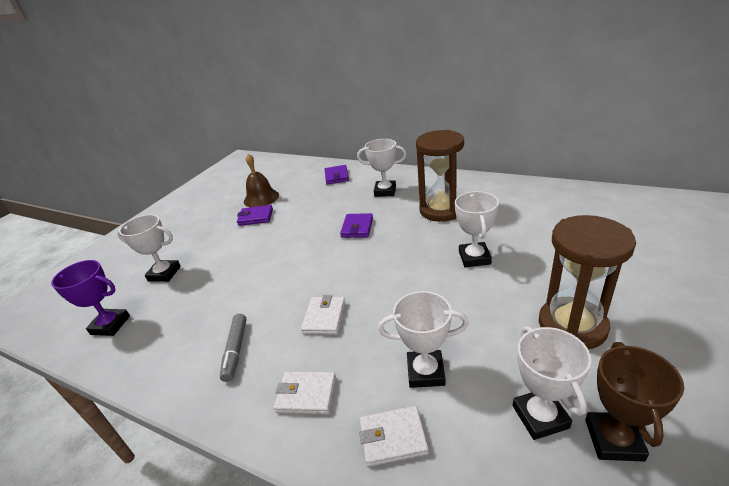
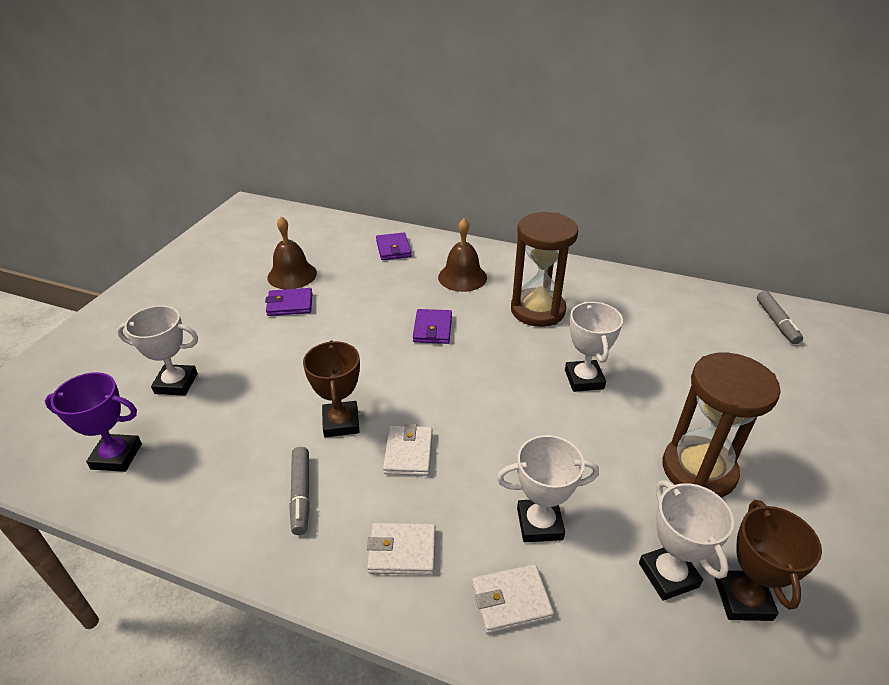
camera: 10 degrees left, 5 degrees up
(276, 297) = (341, 423): none -> brown trophy
(385, 191) = (462, 277): white trophy -> brown bell
(645, 207) = (776, 322): none -> grey marker

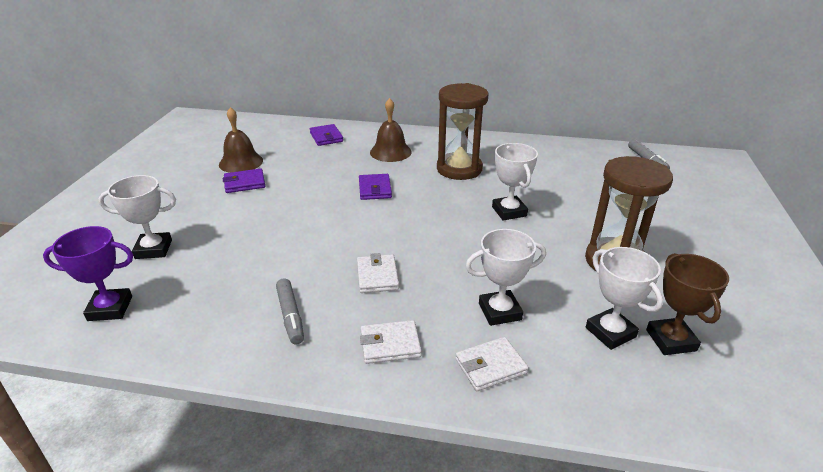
camera: 10 degrees left, 5 degrees down
(341, 423) = (312, 262): brown trophy -> none

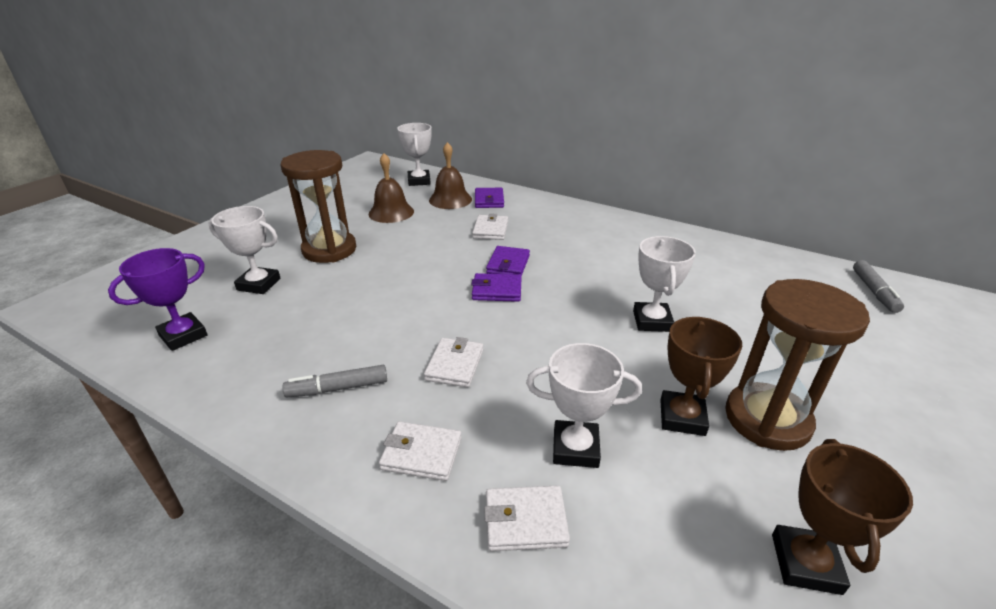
camera: 20 degrees right, 0 degrees up
(110, 308) = (183, 335): purple trophy -> purple trophy turned 60 degrees counterclockwise
(244, 183) = (381, 234): purple wallet -> purple wallet (497, 290)
(290, 316) = (338, 388): grey marker -> grey marker turned 75 degrees clockwise
(343, 163) = (490, 230): none -> white wallet
(390, 152) = (548, 226): brown bell -> brown bell (450, 199)
(459, 169) = (616, 259): brown hourglass -> brown hourglass (329, 250)
(561, 273) = (682, 417): none -> brown trophy
(610, 332) = (715, 522): white trophy -> white trophy (419, 181)

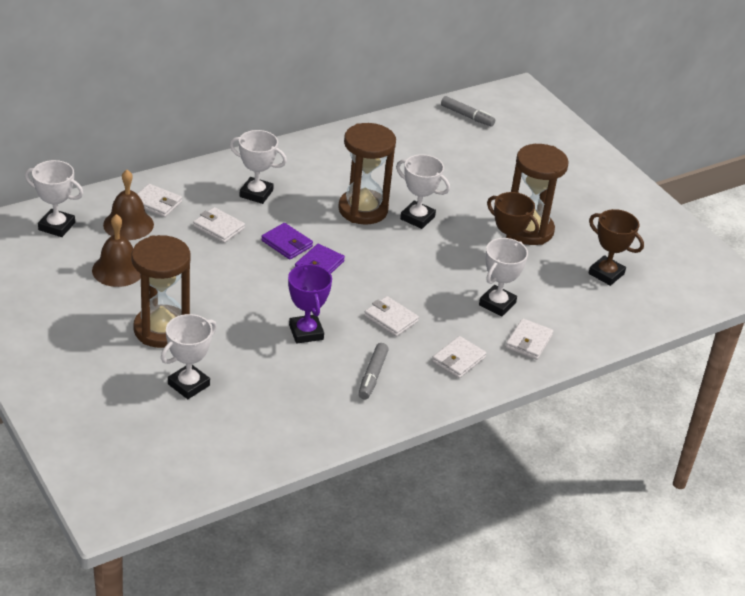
camera: 65 degrees left, 5 degrees up
(183, 335) = (238, 439): purple trophy -> purple trophy (306, 332)
(489, 200) = (156, 203): purple wallet -> white wallet
(557, 230) = (256, 193): none -> white trophy
(614, 285) = (363, 210): none -> brown hourglass

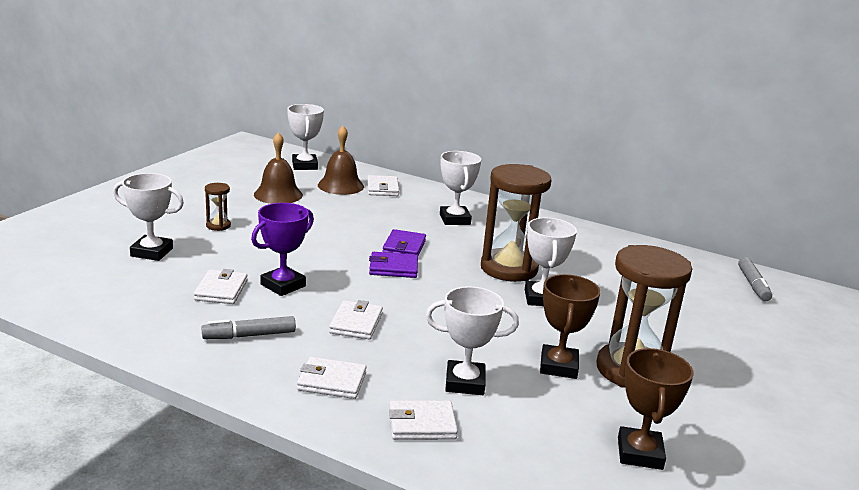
camera: 60 degrees right, 15 degrees down
(162, 329) = (218, 226): brown hourglass -> brown hourglass, size x0.43
(219, 227) = (385, 216): white wallet -> white wallet (221, 290)

